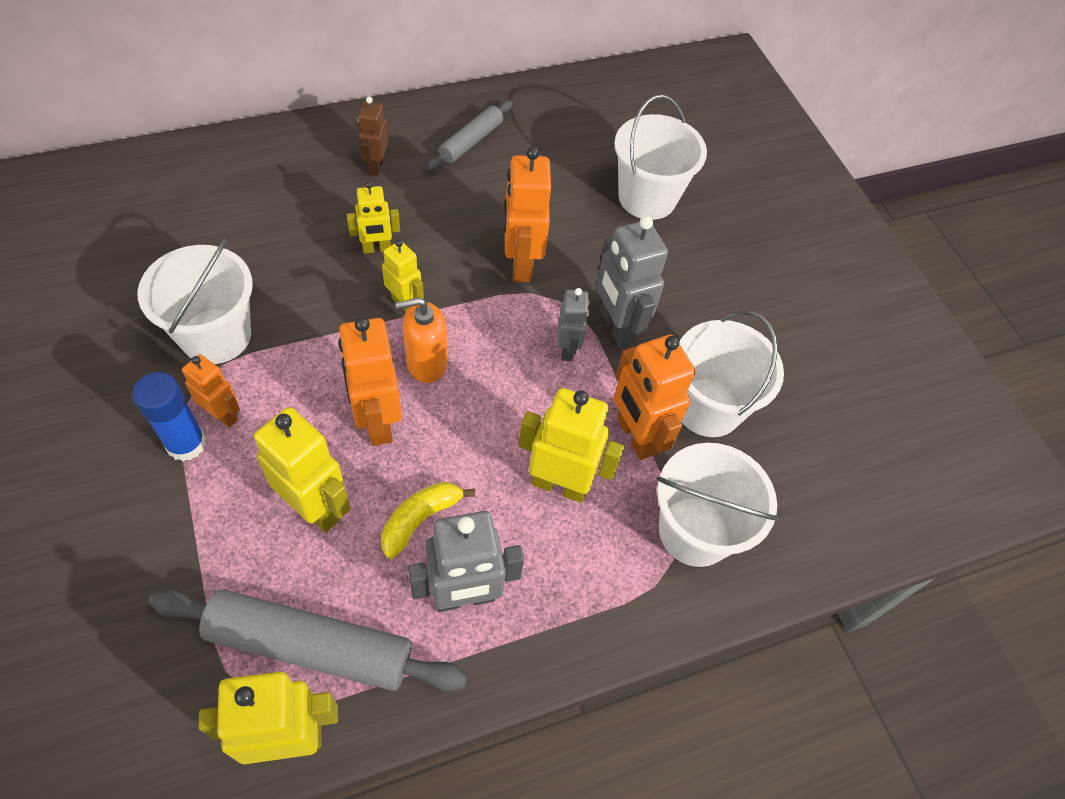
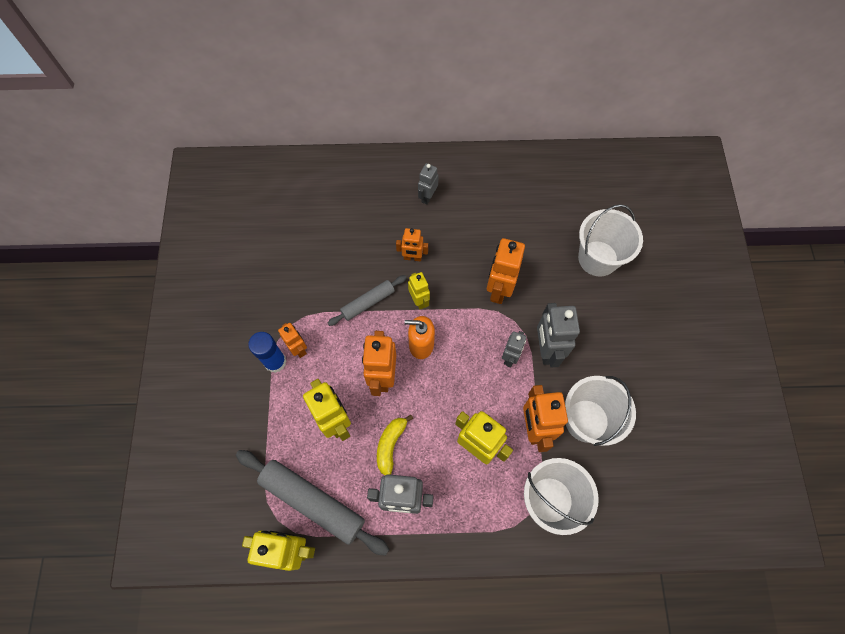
camera: 25 degrees right, 10 degrees up
(216, 335) = (306, 296): white bucket -> none
(376, 166) = (427, 197): brown robot -> grey robot
(377, 248) = (412, 258): yellow robot -> orange robot
(420, 519) = (390, 445): yellow banana -> yellow banana turned 45 degrees counterclockwise
(471, 141) = (493, 190): grey rolling pin -> grey rolling pin (368, 302)

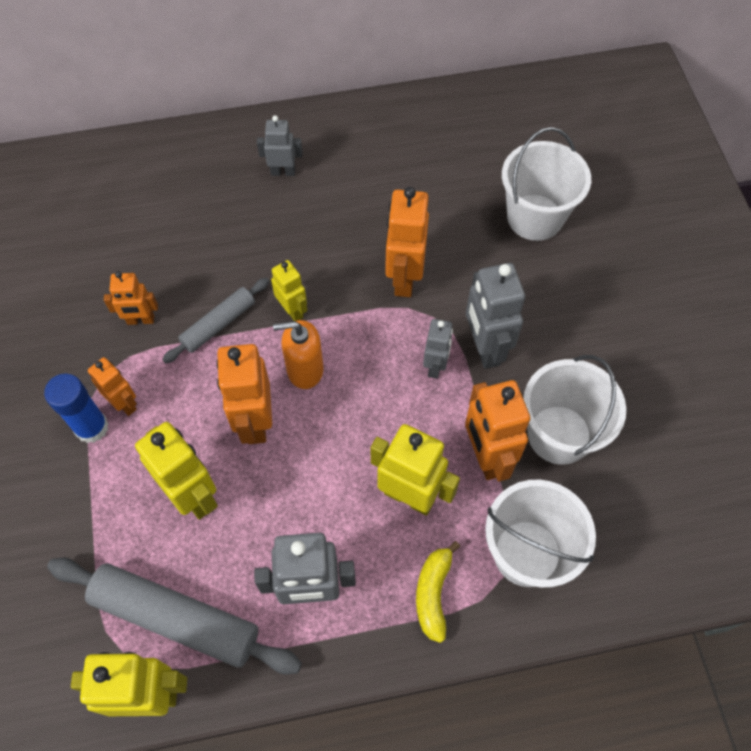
camera: 10 degrees left, 5 degrees down
(390, 445) = (281, 516): yellow banana -> yellow banana (433, 593)
(412, 258) = (274, 254): orange robot -> orange robot (141, 320)
(427, 197) = (283, 172): grey robot -> grey robot turned 75 degrees clockwise

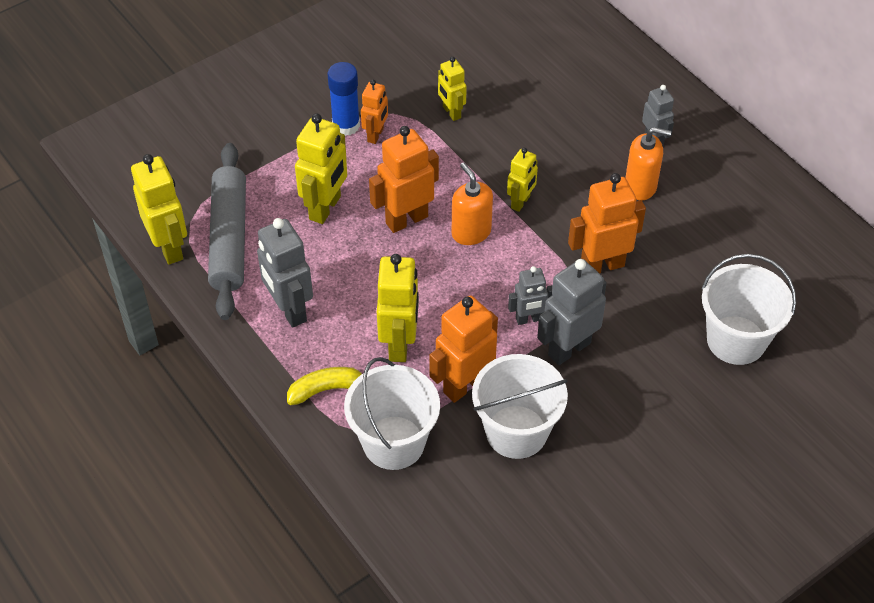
camera: 65 degrees right, 10 degrees down
(141, 320) = (451, 112): orange robot -> yellow robot
(218, 324) = (478, 161): grey rolling pin -> none
(330, 207) = (640, 186): none -> orange soap dispenser

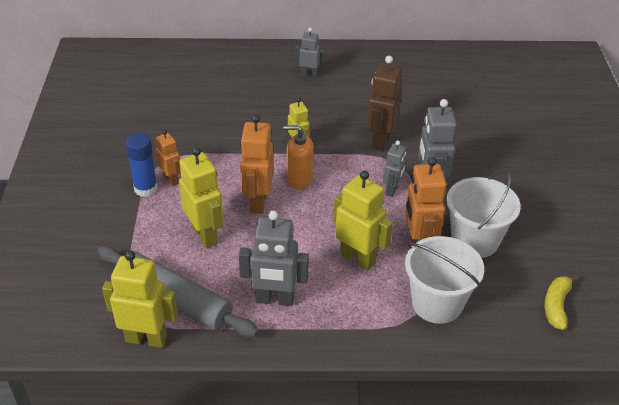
camera: 55 degrees left, 10 degrees down
(326, 389) = (363, 315): yellow banana -> yellow banana (556, 306)
(451, 112) = (193, 138): yellow robot -> none
(602, 265) = (380, 141): orange robot -> brown robot
(640, 186) = (337, 97): orange soap dispenser -> none
(736, 340) = (481, 121): white bucket -> none

